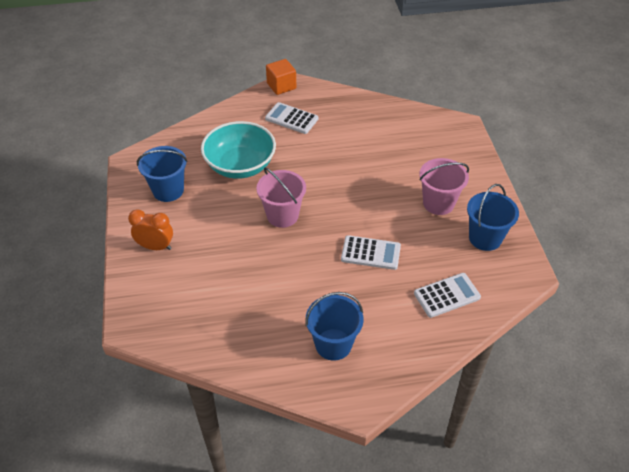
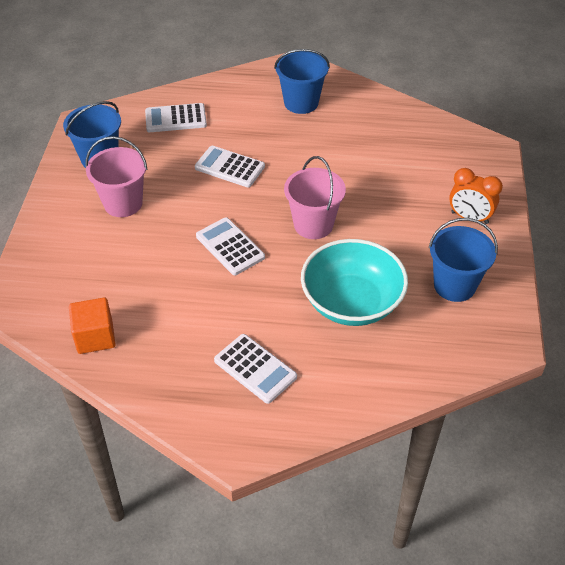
camera: 165 degrees left, 0 degrees up
(281, 86) = (249, 445): orange cube -> orange cube (95, 337)
(339, 186) = (230, 247): none -> white calculator

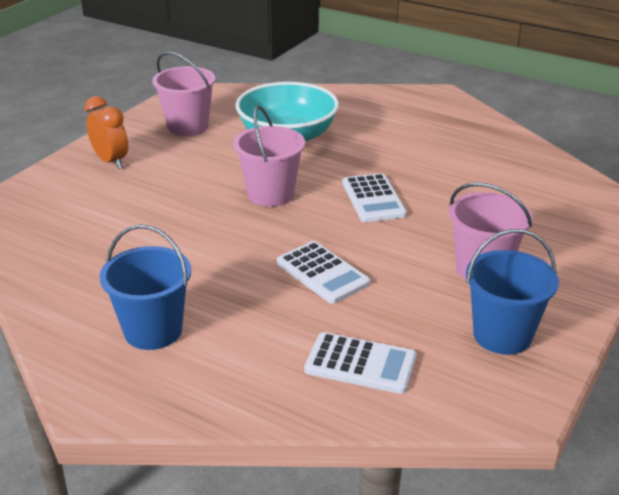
camera: 155 degrees left, 15 degrees down
(95, 337) = (540, 169): orange cube -> none
(255, 369) = (401, 123): white calculator -> none
(454, 285) = (188, 126): blue bucket -> pink bucket

